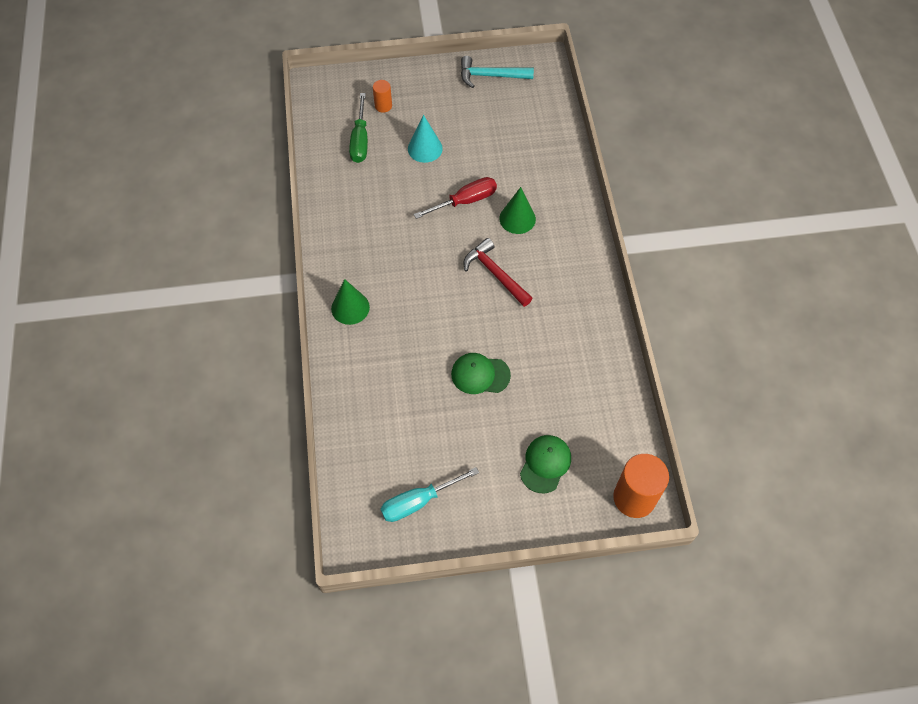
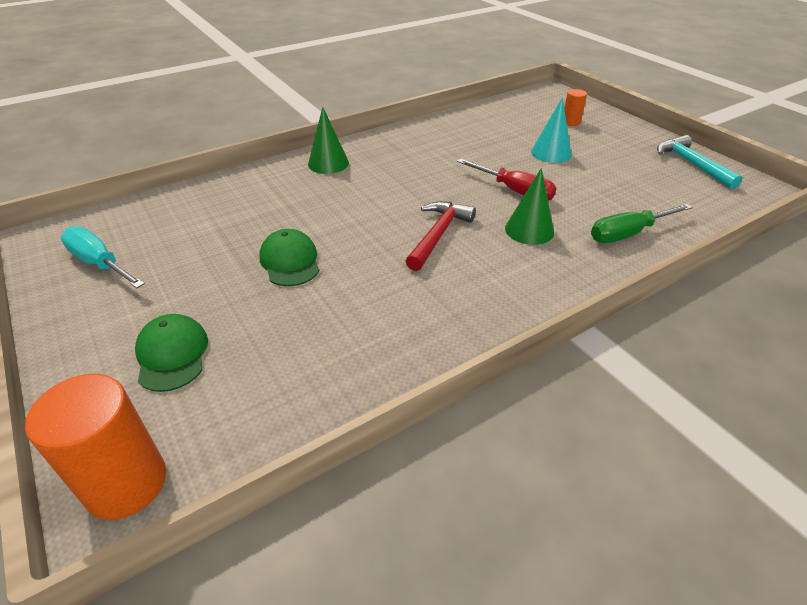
camera: 65 degrees right, 20 degrees down
(360, 141) = (518, 122): green screwdriver -> green screwdriver (627, 234)
(545, 464) = (172, 355): green cap -> green cap turned 105 degrees counterclockwise

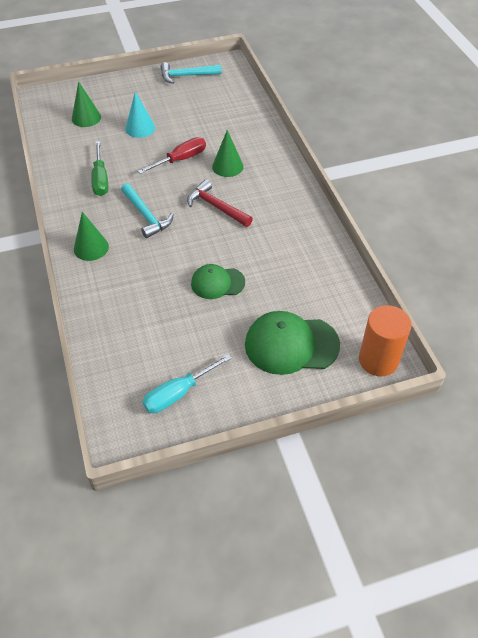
camera: 75 degrees left, 10 degrees up
(172, 355) = (291, 345): green cap -> green cap, size x1.63
(395, 186) = (146, 216): none -> turquoise hammer
(538, 119) = (86, 118): none -> green cone
(570, 122) = (100, 104): orange cylinder -> none
(627, 234) = (247, 129): green screwdriver -> green screwdriver (100, 180)

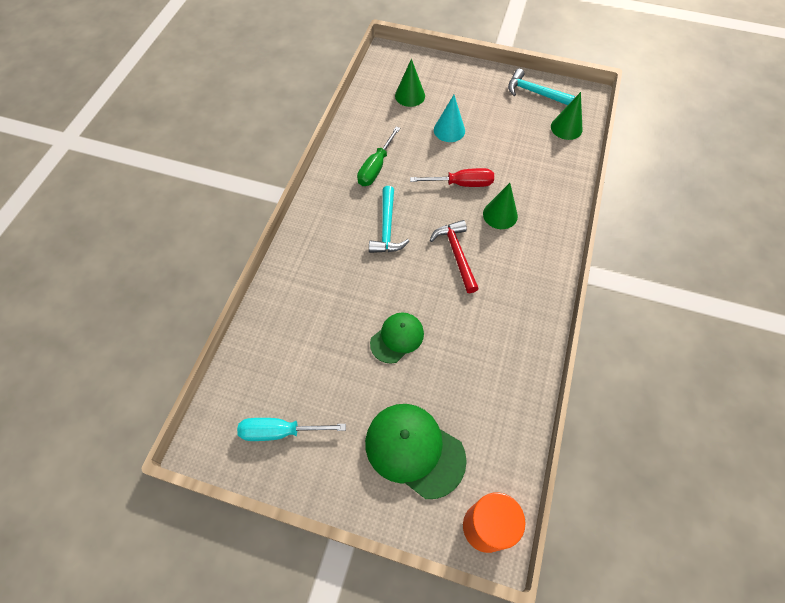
camera: 35 degrees right, 10 degrees up
(91, 247) = (317, 234): green cone -> green cone (566, 128)
(217, 283) = (397, 338): green cap -> green cap turned 105 degrees clockwise

